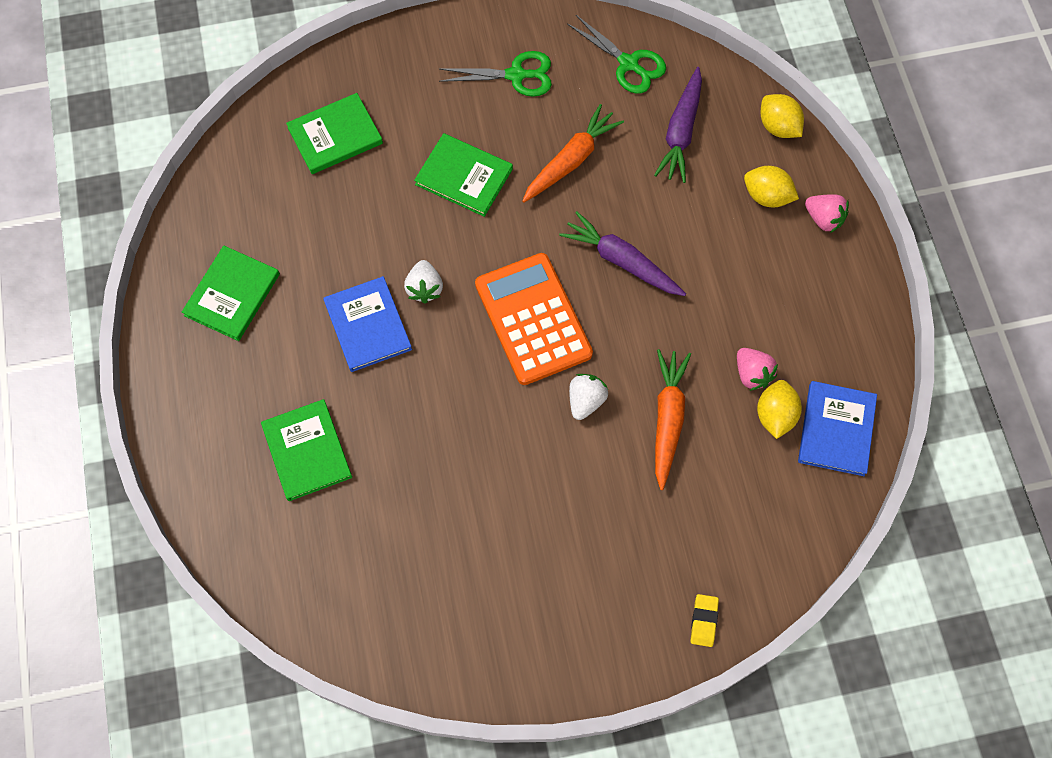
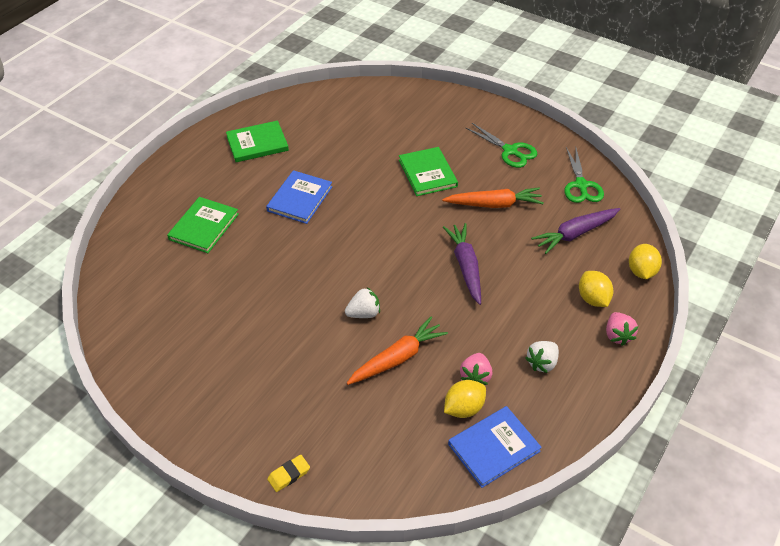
camera: 45 degrees right, 20 degrees down
(335, 136) = (386, 117): green book -> none
(424, 288) = (347, 204): white strawberry -> white strawberry (542, 363)
(533, 319) = (384, 256): orange calculator -> none

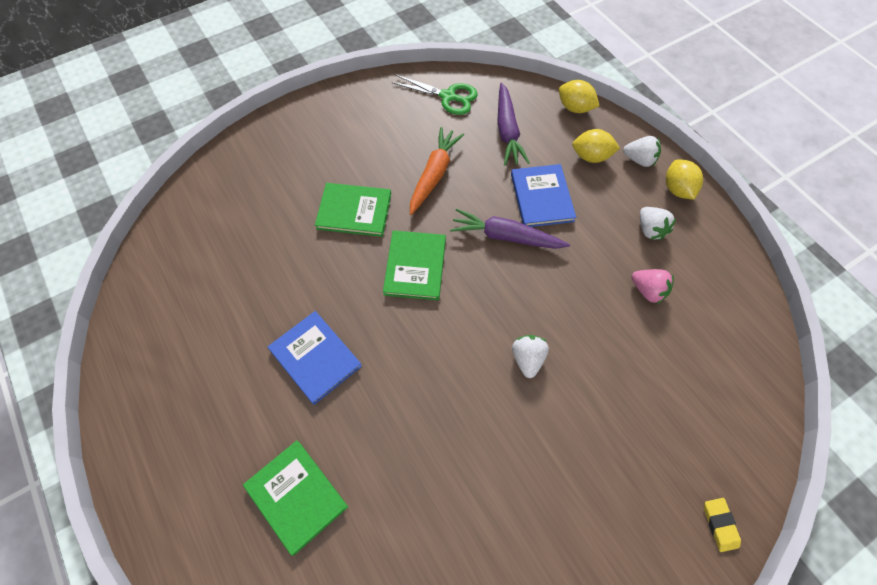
camera: 65 degrees left, 15 degrees up
(257, 143) = (182, 371): green book -> green book (415, 266)
(398, 358) = (600, 350): orange carrot -> none
(463, 408) = (682, 317): yellow lemon -> yellow lemon (677, 189)
(493, 447) = (733, 312): blue book -> blue book (541, 197)
(510, 151) = (367, 127): green scissors -> none
(617, 335) = (639, 160): pink strawberry -> white strawberry

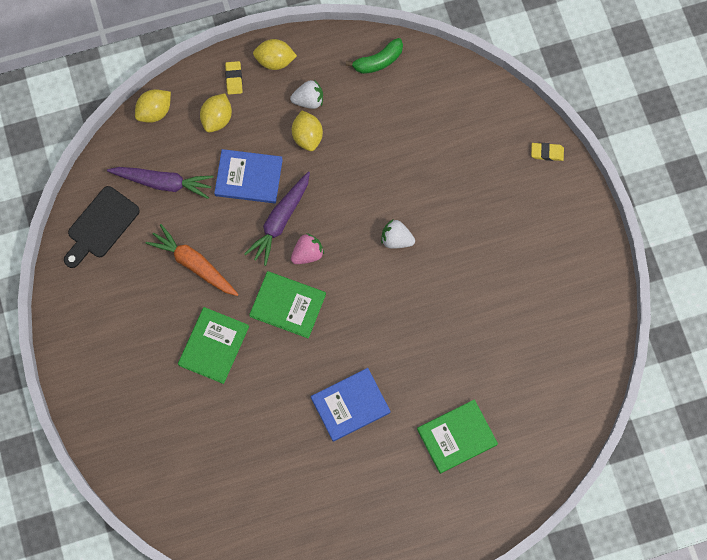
camera: 75 degrees left, 10 degrees up
(448, 97) = (100, 226): green scissors -> black cutting board
(609, 238) = (307, 136): none -> yellow lemon
(639, 160) = (234, 79): white strawberry -> yellow eraser
(648, 291) = (364, 126): pink strawberry -> pink strawberry (307, 254)
(731, 286) = (378, 61): none -> green banana

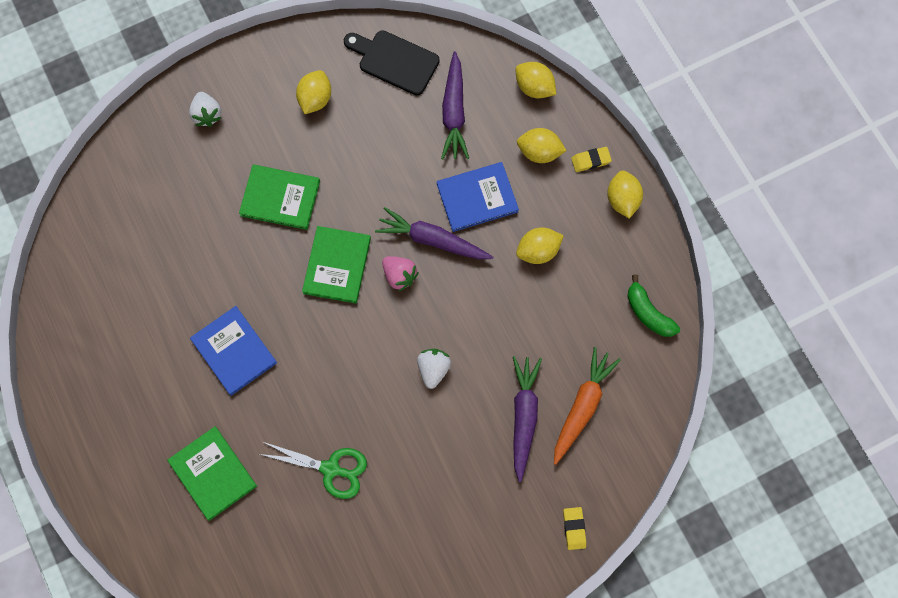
camera: 80 degrees right, 0 degrees up
(122, 301) = (315, 99): none -> yellow lemon
(193, 264) = (367, 160): orange carrot -> orange carrot (582, 406)
(248, 177) = (477, 198): blue book -> blue book turned 75 degrees clockwise
(308, 100) = (582, 244): white strawberry -> white strawberry (207, 115)
(449, 174) = (523, 416): none -> purple carrot
(468, 337) = (331, 469): none -> green scissors

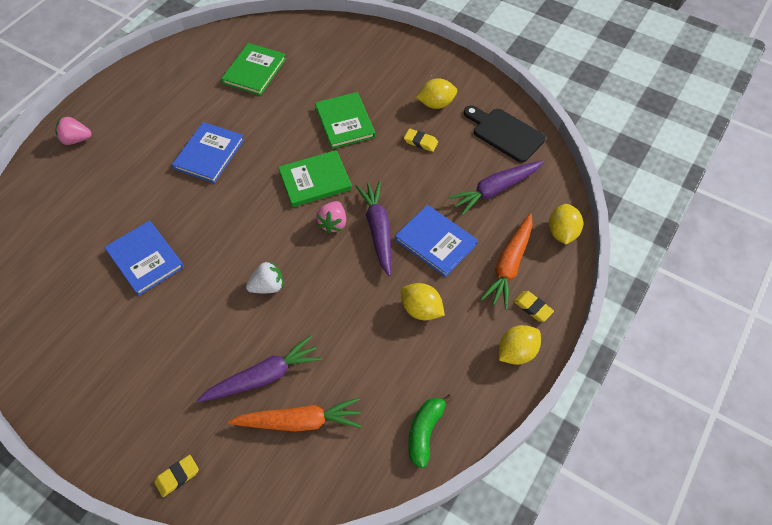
camera: 60 degrees right, 15 degrees down
(119, 481) = (76, 140): none -> pink strawberry
(207, 115) = (377, 54): white strawberry -> none
(212, 473) = (106, 188): green book -> green book (254, 71)
(331, 469) = (145, 259): green scissors -> blue book
(354, 142) = (420, 142): none -> yellow eraser
(394, 61) = (505, 133): black cutting board -> black cutting board turned 45 degrees counterclockwise
(539, 152) = (509, 265): yellow lemon -> orange carrot

